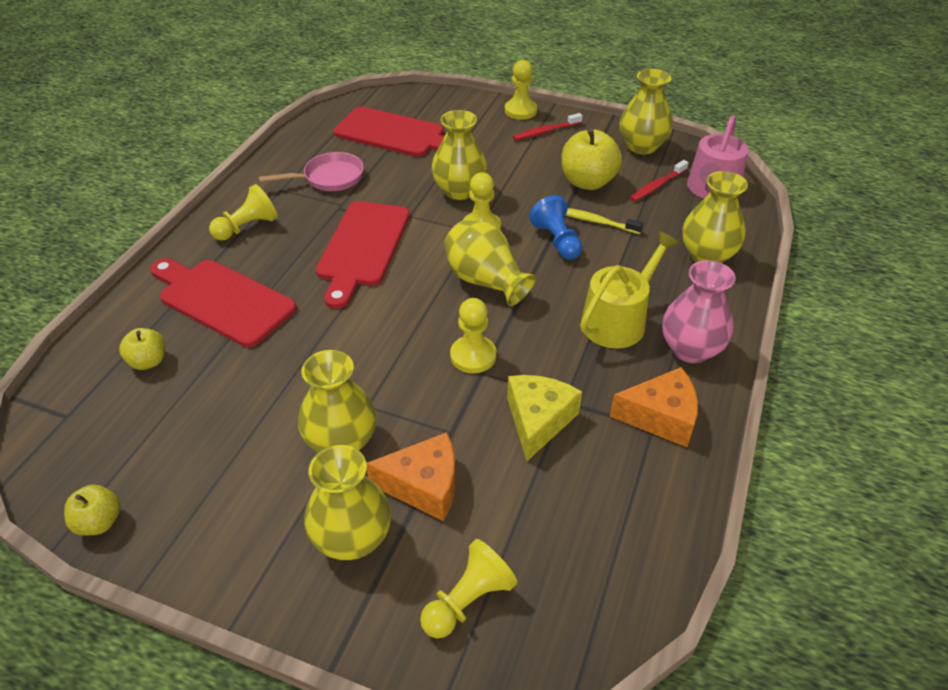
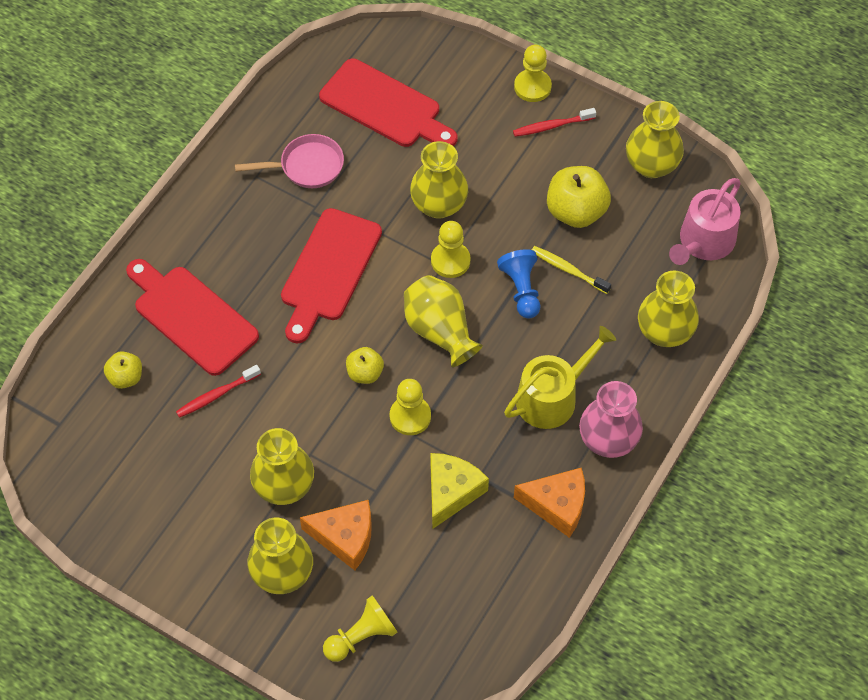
camera: 10 degrees right, 15 degrees up
(99, 522) = (91, 527): yellow apple -> yellow apple (365, 373)
(247, 227) = (219, 225): yellow pawn -> none
(657, 186) = (647, 228): red toothbrush -> red toothbrush (216, 395)

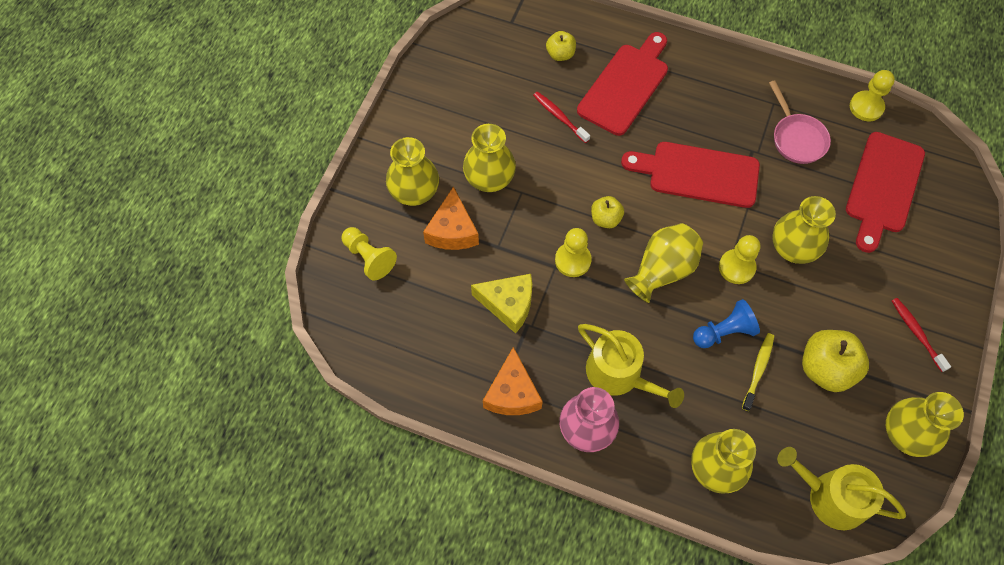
camera: 80 degrees right, 5 degrees up
(532, 87) = (956, 309): yellow pawn -> yellow pawn (866, 107)
(703, 242) = (830, 496): pink watering can -> yellow watering can

